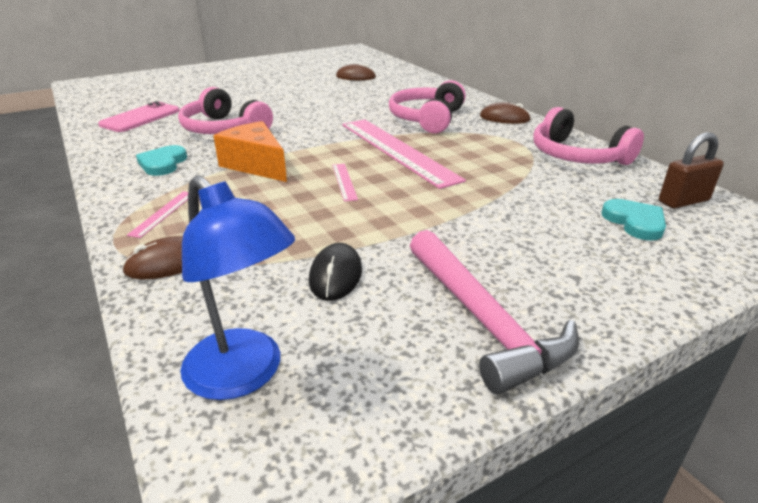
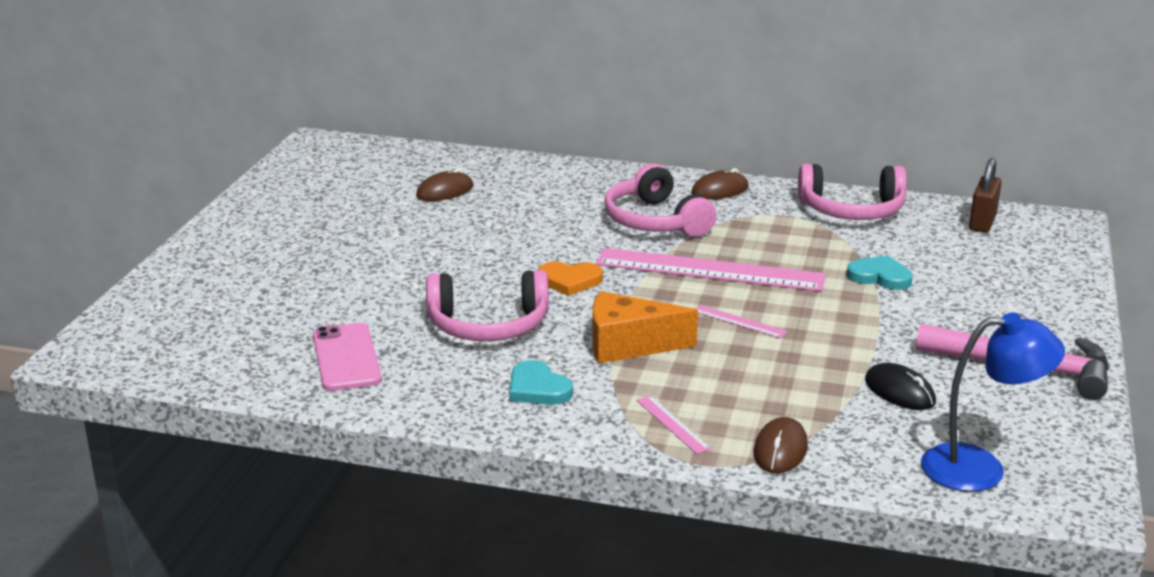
camera: 45 degrees left, 5 degrees down
(311, 127) = (569, 281): none -> orange heart
(635, 222) = (984, 255): turquoise heart -> turquoise heart (880, 277)

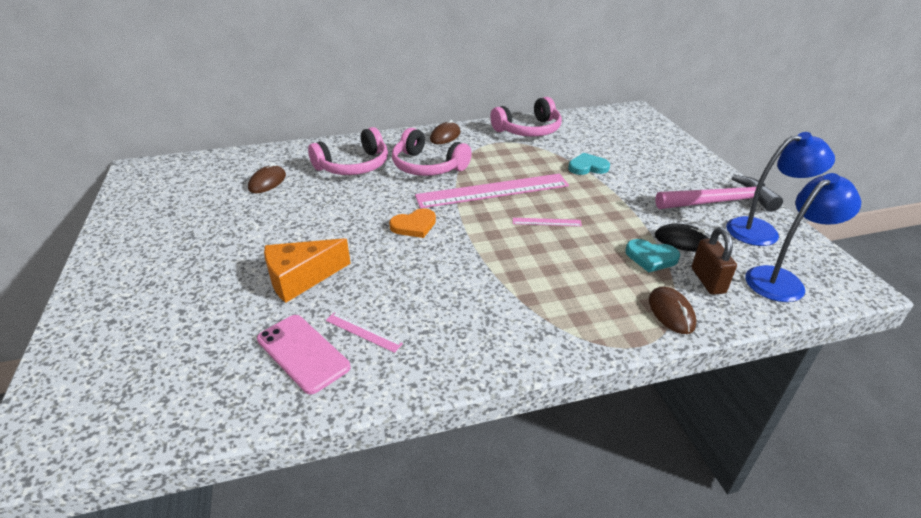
camera: 30 degrees left, 10 degrees up
(488, 325) = (390, 281): pink headphones -> pink headphones (354, 166)
(538, 388) = (474, 324): turquoise heart -> turquoise heart (651, 257)
(628, 345) = (499, 263): orange cheese -> orange cheese (301, 278)
(672, 424) = (589, 319): pink ruler -> pink ruler (363, 332)
(982, 223) = (599, 120): brown padlock -> brown padlock (707, 281)
(1037, 415) = (762, 231): none -> blue lamp

